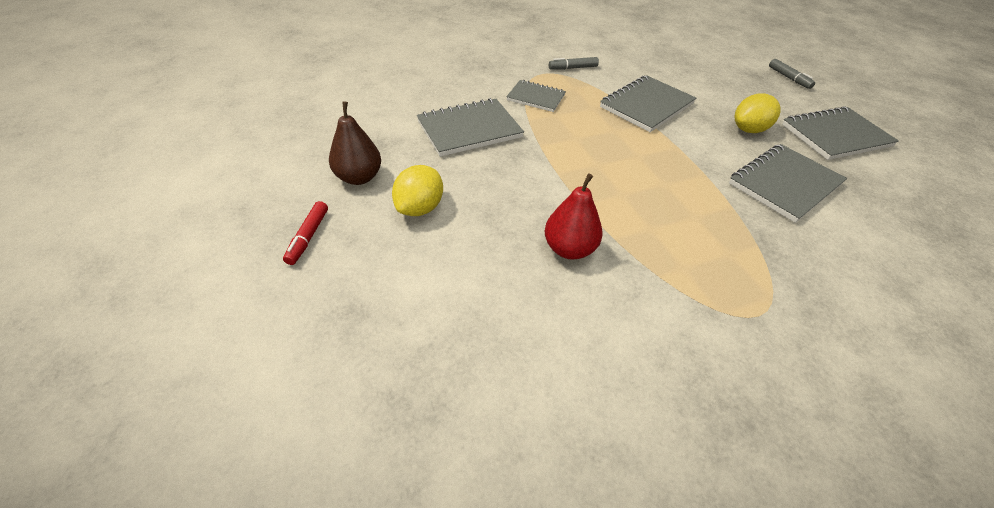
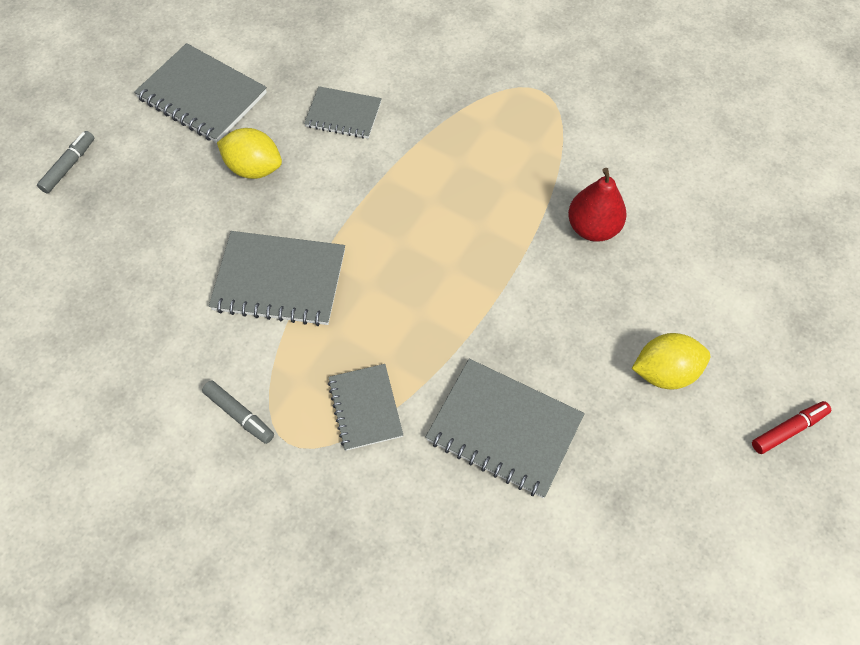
camera: 125 degrees left, 15 degrees up
(359, 177) = (686, 465): brown pear -> none
(784, 184) = (343, 114): grey notebook -> grey notebook, size x0.62

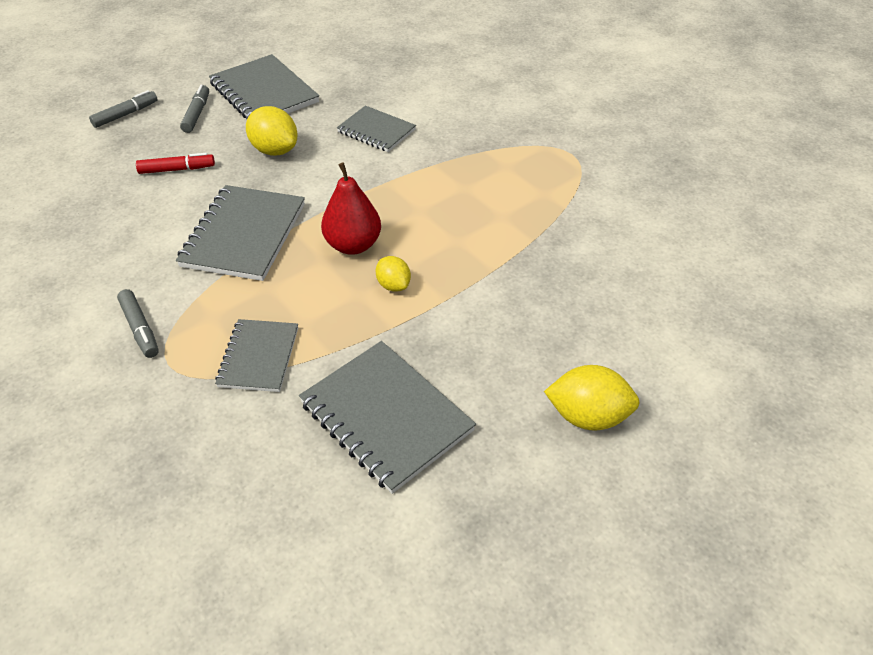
camera: 20 degrees right, 15 degrees down
(146, 144) = (197, 114): none -> grey marker
(279, 280) = (244, 235): grey notebook -> grey notebook turned 75 degrees clockwise
(447, 293) = (393, 285): none -> yellow lemon
(593, 228) = (570, 270): red pear -> red pear (353, 245)
(788, 430) = (711, 516): red marker -> red marker (177, 169)

